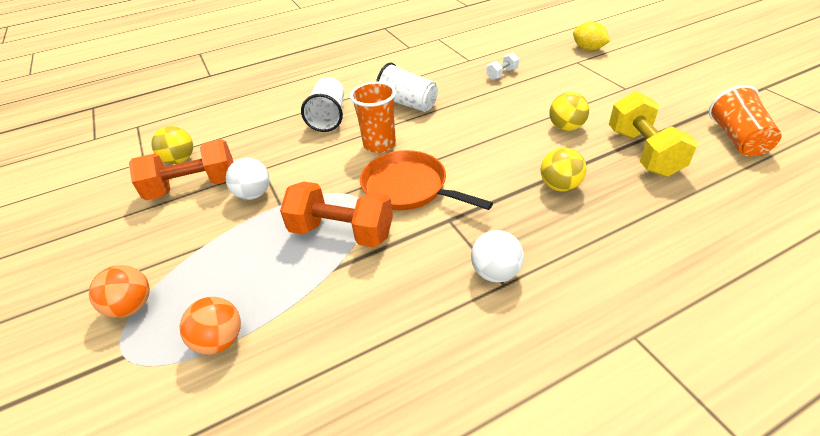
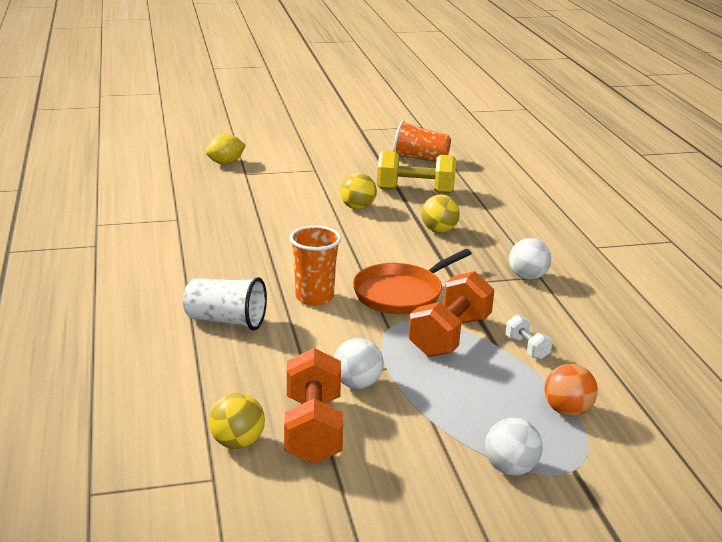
camera: 80 degrees left, 15 degrees down
(132, 306) = (510, 468): orange ball -> white ball
(408, 104) = (243, 269): white cup -> none
(502, 74) = (231, 210): white dumbbell -> white dumbbell (527, 348)

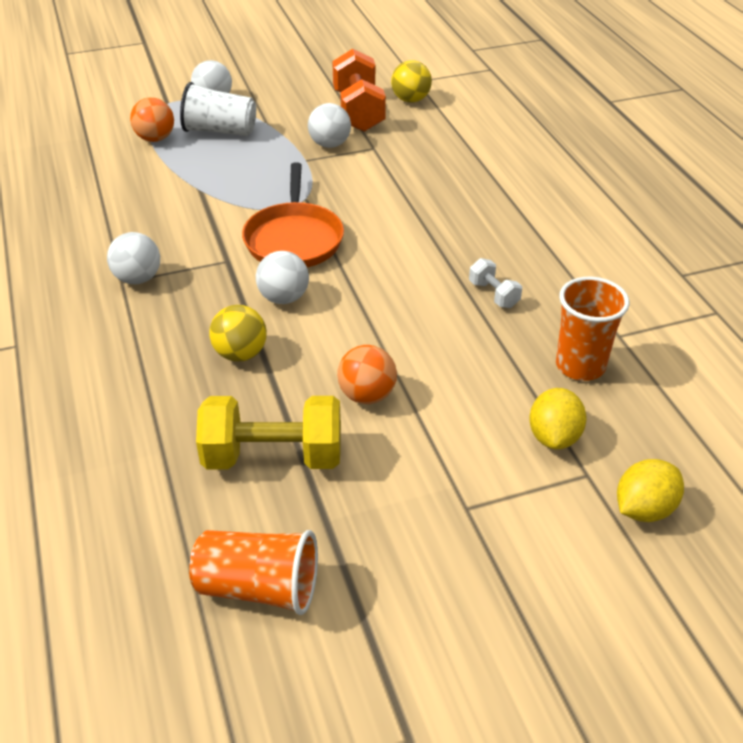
camera: 175 degrees right, 15 degrees up
(226, 321) = (468, 190): white cup -> white cup (220, 131)
(254, 185) = (554, 437): none -> yellow lemon
(314, 297) = (389, 225): orange cup -> orange cup (580, 366)
(357, 207) = (367, 395): yellow ball -> orange ball
(401, 293) = (294, 239): orange pan -> orange pan turned 135 degrees clockwise
(410, 256) = (284, 298): none -> white ball
(450, 336) = (244, 194): orange dumbbell -> none
(527, 348) = (170, 189): white dumbbell -> white dumbbell (493, 294)

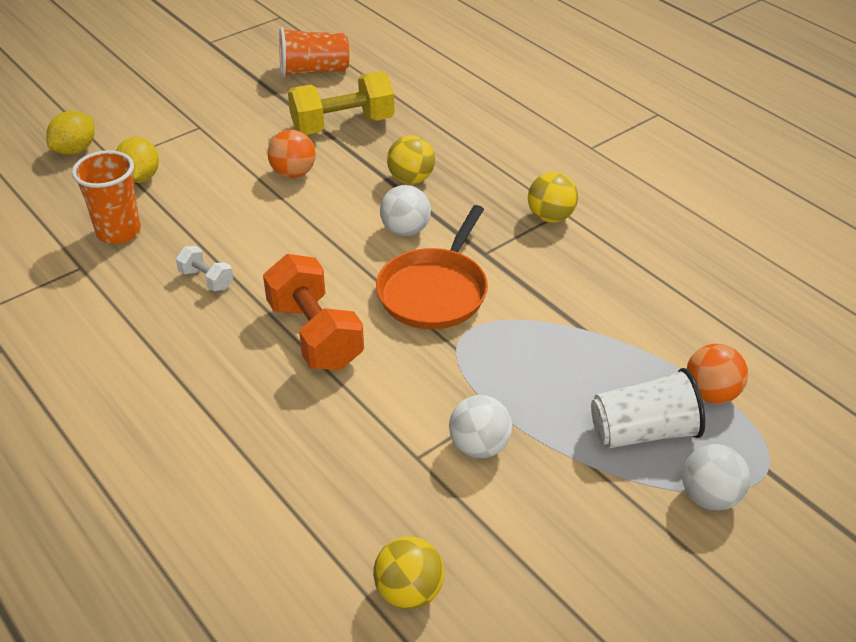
camera: 160 degrees right, 0 degrees up
(138, 278) = (550, 217): white ball -> yellow ball
(294, 239) = (434, 291): orange pan -> orange pan turned 135 degrees counterclockwise
(358, 111) = (478, 534): orange dumbbell -> orange dumbbell (315, 335)

